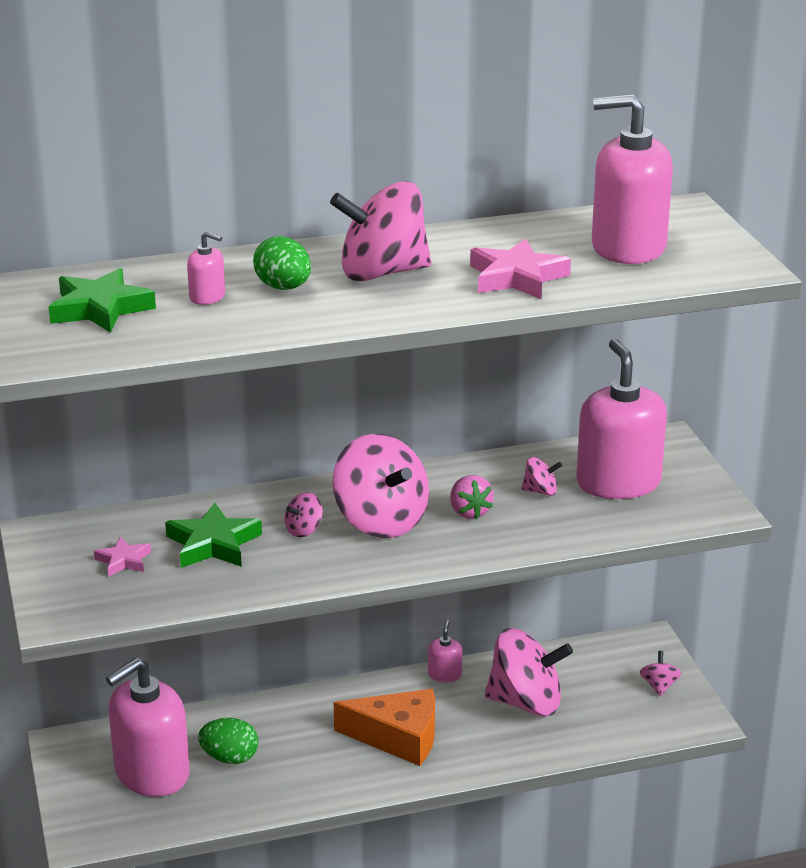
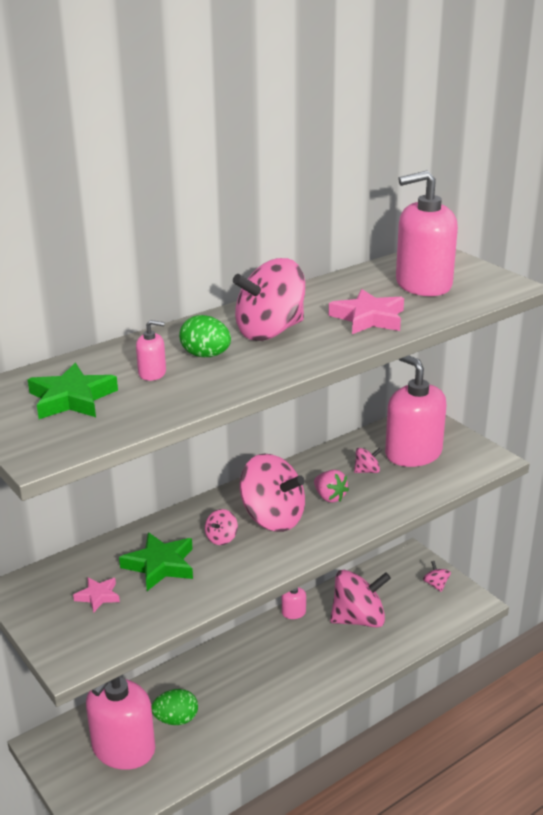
camera: 20 degrees left, 0 degrees up
(398, 737) = (288, 669): orange cheese -> none

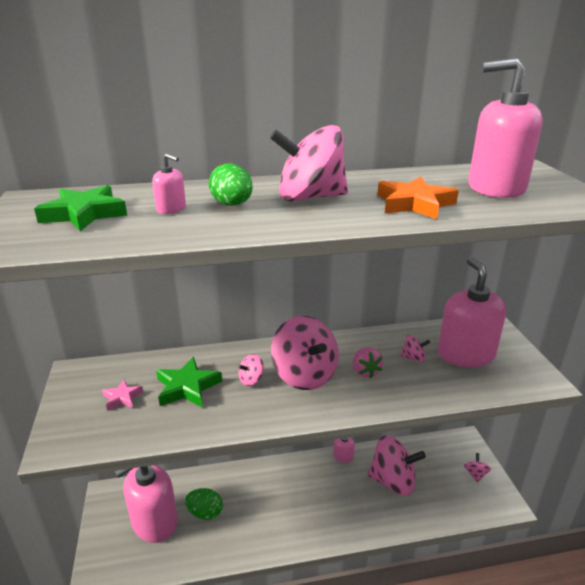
camera: 25 degrees right, 0 degrees up
(368, 318) = (414, 204): pink star -> orange star

